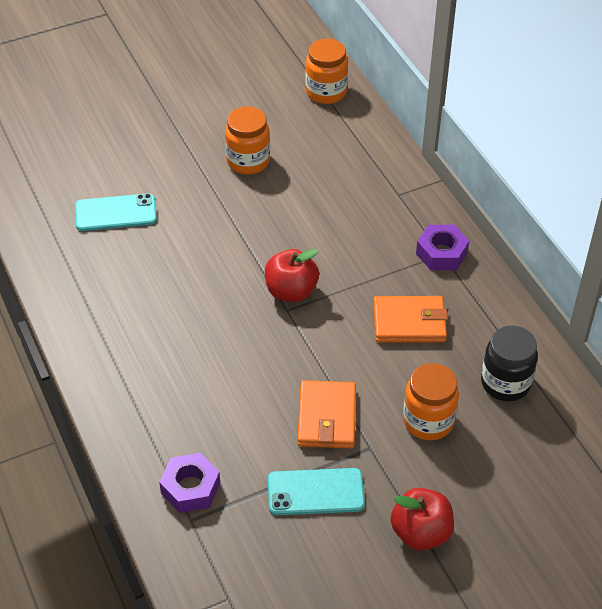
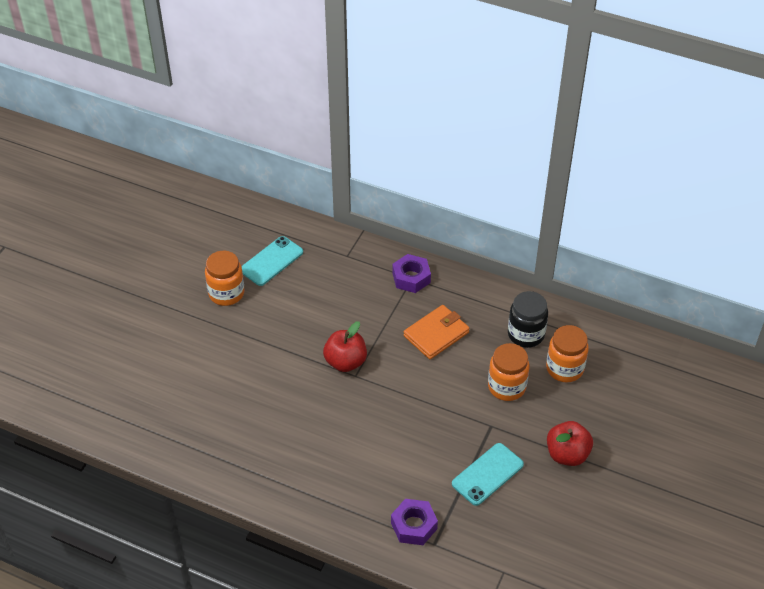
camera: 40 degrees left, 0 degrees up
(115, 213) = (173, 386): turquoise phone -> turquoise phone (271, 261)
(326, 92) = (228, 214): orange jar -> orange jar (564, 368)
(327, 417) = (448, 425): orange wallet -> none

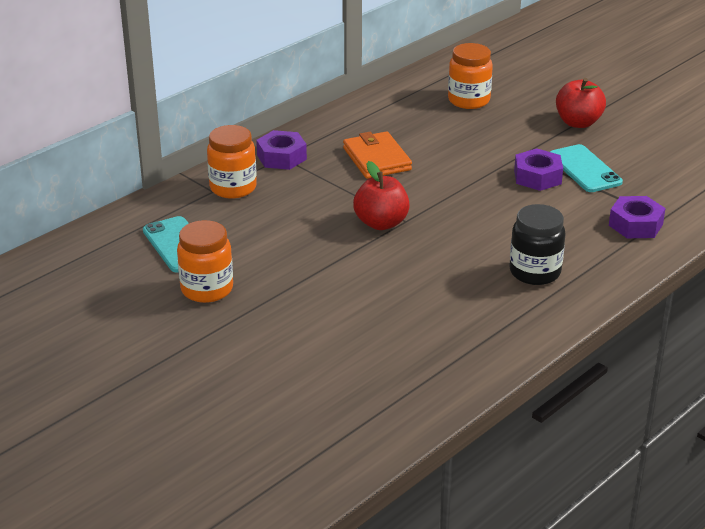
camera: 70 degrees left, 15 degrees down
(458, 444) = (537, 177): none -> purple nut
(506, 387) = (475, 135): orange jar -> orange jar (233, 188)
(526, 334) = (410, 110): black jar -> black jar (535, 272)

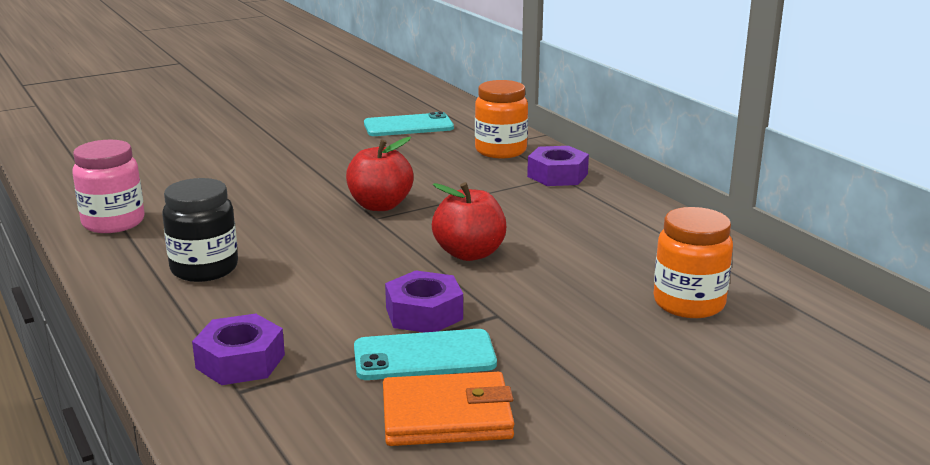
camera: 105 degrees right, 10 degrees down
(207, 289) = (327, 131): orange jar -> none
(376, 159) = (529, 220): orange wallet -> orange wallet (446, 416)
(485, 344) = (113, 222): none -> pink jar
(578, 123) = (584, 385): red apple -> red apple (469, 253)

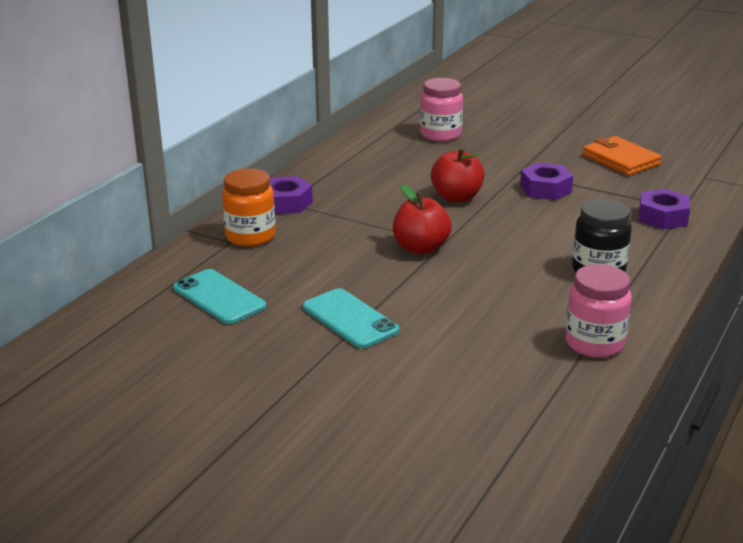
camera: 120 degrees left, 5 degrees up
(424, 356) = (584, 177): turquoise phone -> turquoise phone (350, 319)
(689, 303) = (440, 135): orange jar -> pink jar

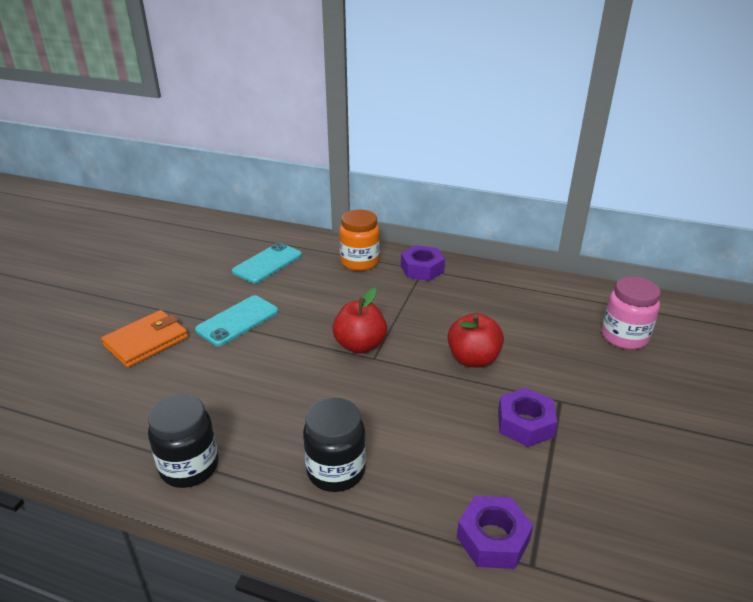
camera: 80 degrees right, 5 degrees up
(594, 343) = (189, 467): pink jar -> black jar
(620, 160) = (656, 497): orange wallet -> orange wallet (146, 342)

